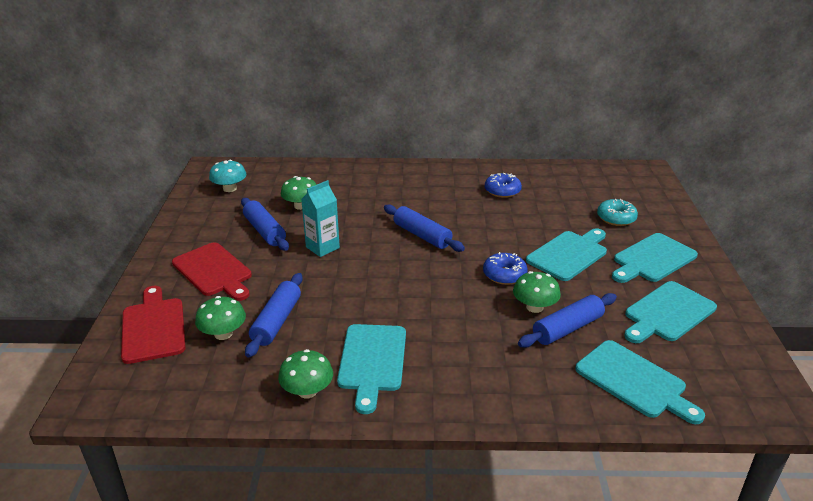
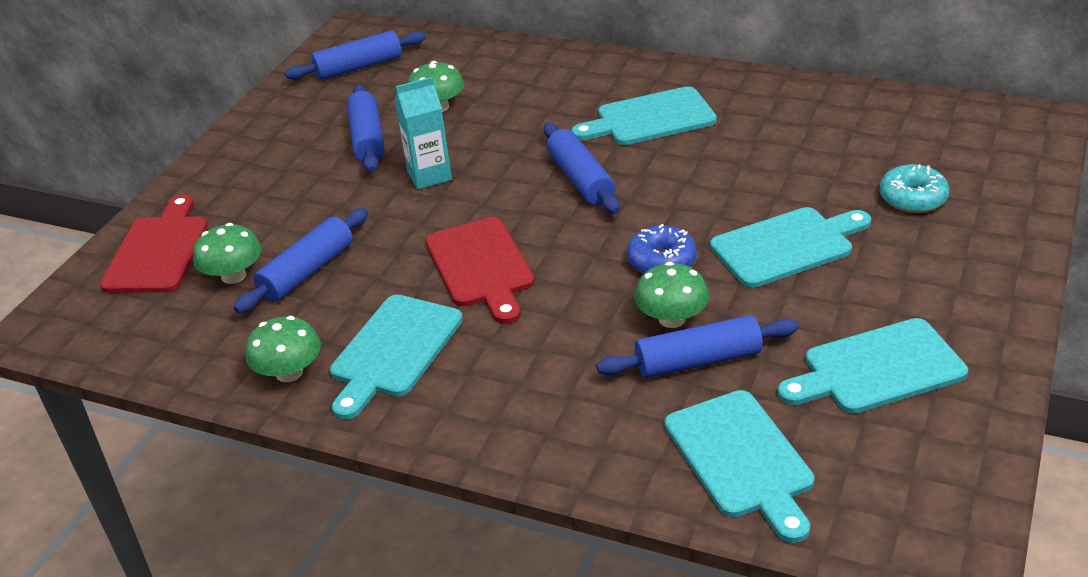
camera: 25 degrees right, 5 degrees up
(214, 271) = (270, 187): red cutting board -> red cutting board (481, 267)
(229, 188) = (359, 67): turquoise mushroom -> blue rolling pin
(502, 191) = (755, 124): blue donut -> none
(652, 259) = (921, 277): turquoise cutting board -> turquoise cutting board (650, 118)

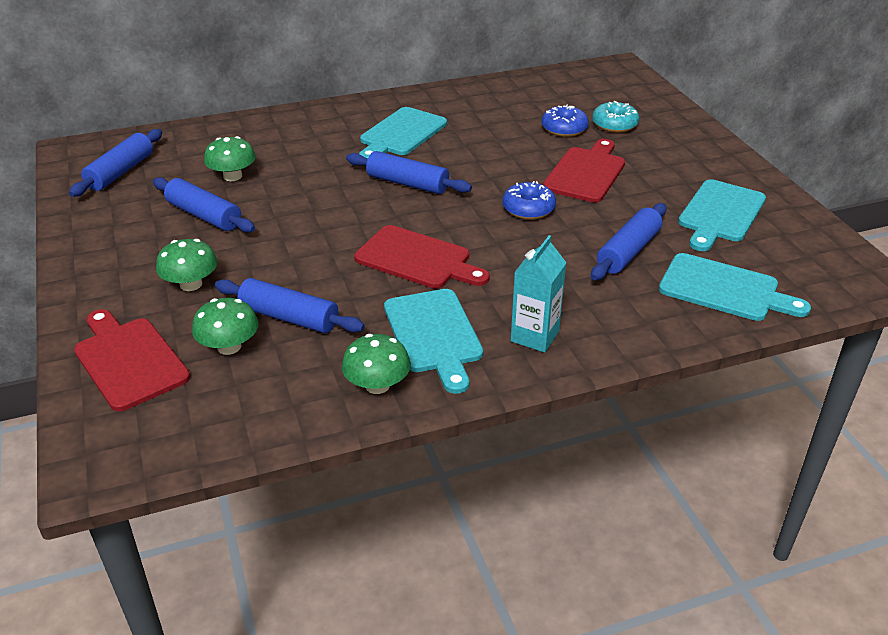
camera: 45 degrees left, 0 degrees up
(307, 272) = (289, 317): blue rolling pin -> blue rolling pin turned 60 degrees counterclockwise
(429, 175) = (293, 220): turquoise carton -> turquoise carton (534, 336)
(672, 319) = (581, 236): green mushroom -> green mushroom (191, 284)
(787, 246) = (586, 173): turquoise cutting board -> red cutting board
(840, 180) = (564, 129): none -> blue donut

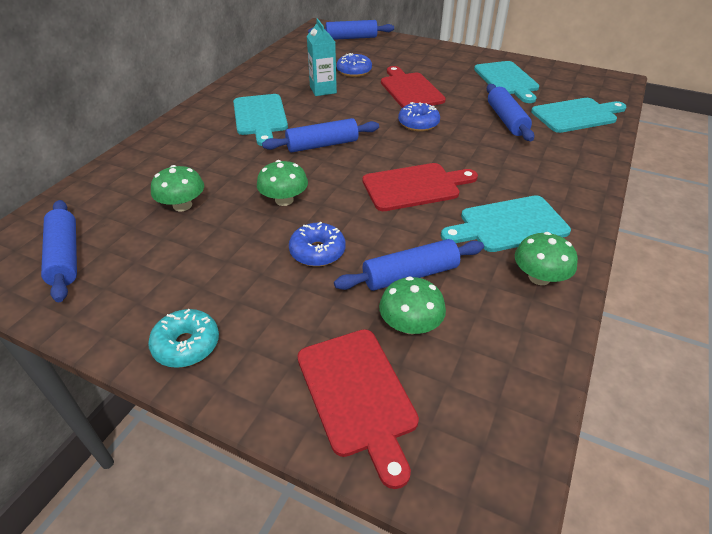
camera: 45 degrees left, 5 degrees up
(129, 360) = (358, 395): red cutting board -> red cutting board turned 120 degrees counterclockwise
(191, 284) = (297, 302): green mushroom -> green mushroom (284, 200)
(204, 215) = (212, 246): blue rolling pin -> blue rolling pin (351, 38)
(259, 261) = (317, 252): none -> blue donut
(434, 335) = (508, 225): turquoise cutting board -> turquoise cutting board turned 135 degrees clockwise
(534, 336) = (553, 190): turquoise carton -> turquoise carton (323, 90)
(614, 125) = (376, 58): turquoise donut -> turquoise donut (186, 345)

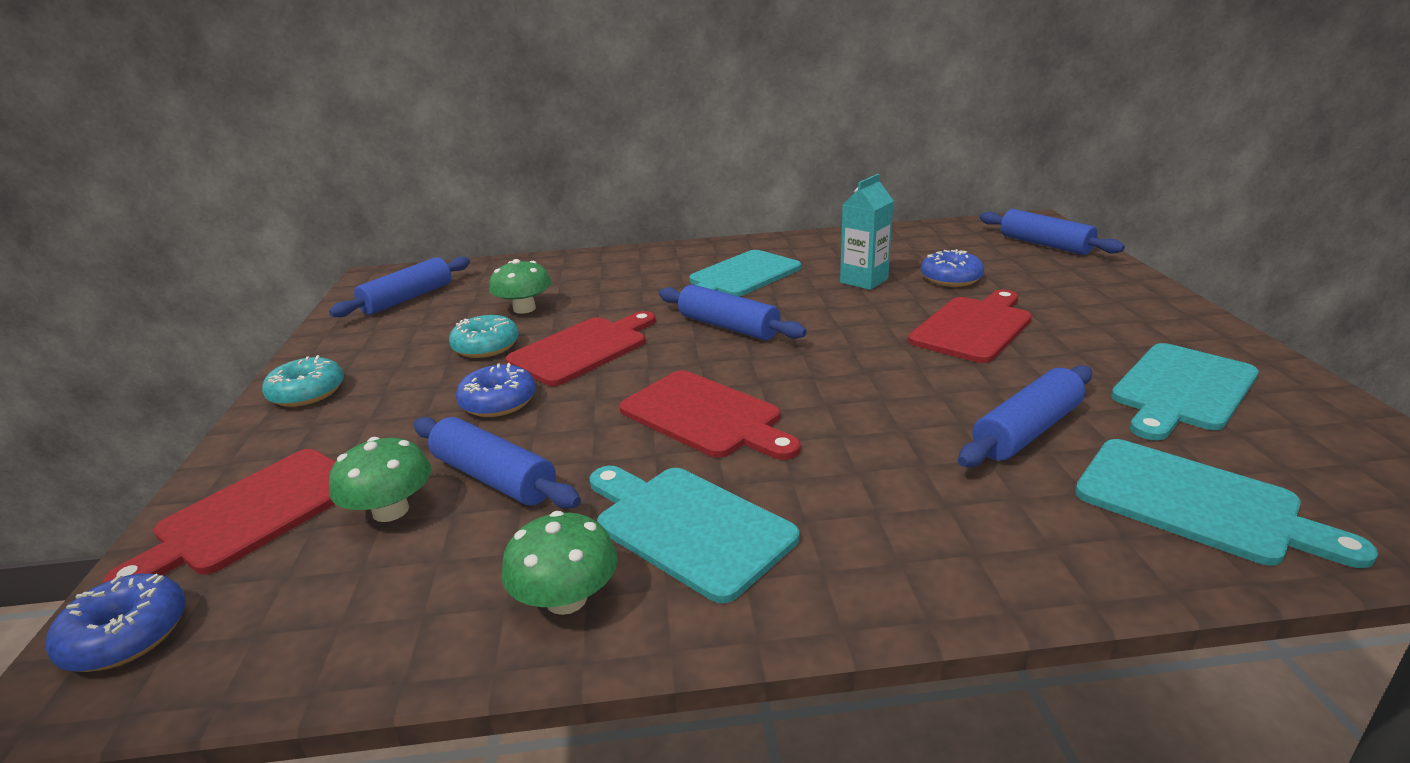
camera: 60 degrees right, 15 degrees down
(225, 237) = (486, 347): none -> turquoise donut
(284, 200) = (583, 349): green mushroom -> red cutting board
(418, 124) = (882, 364): blue donut -> blue donut (126, 635)

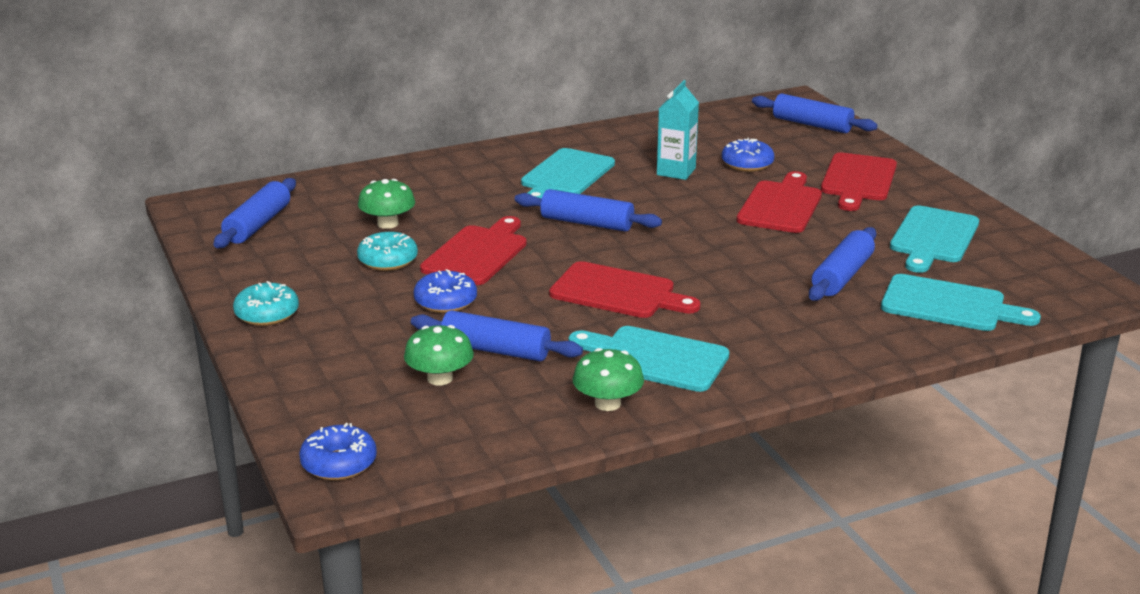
camera: 20 degrees left, 0 degrees up
(252, 514) = (336, 395): red cutting board -> red cutting board (858, 180)

